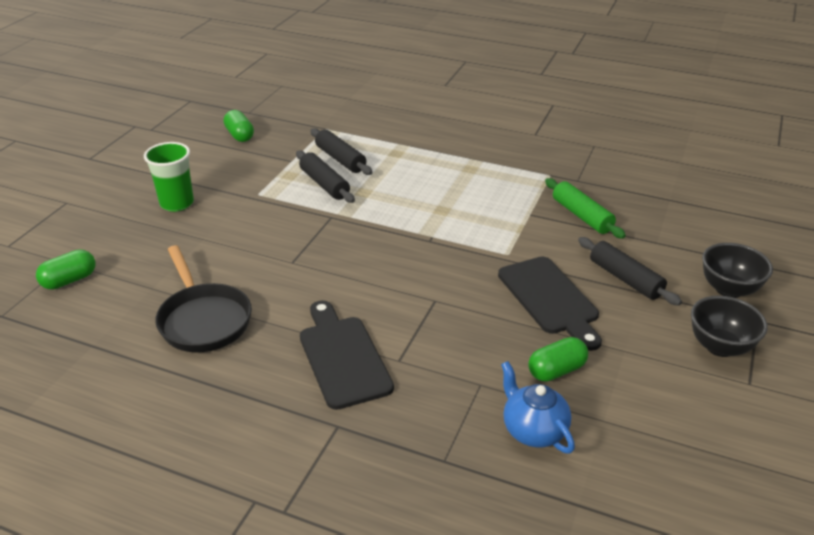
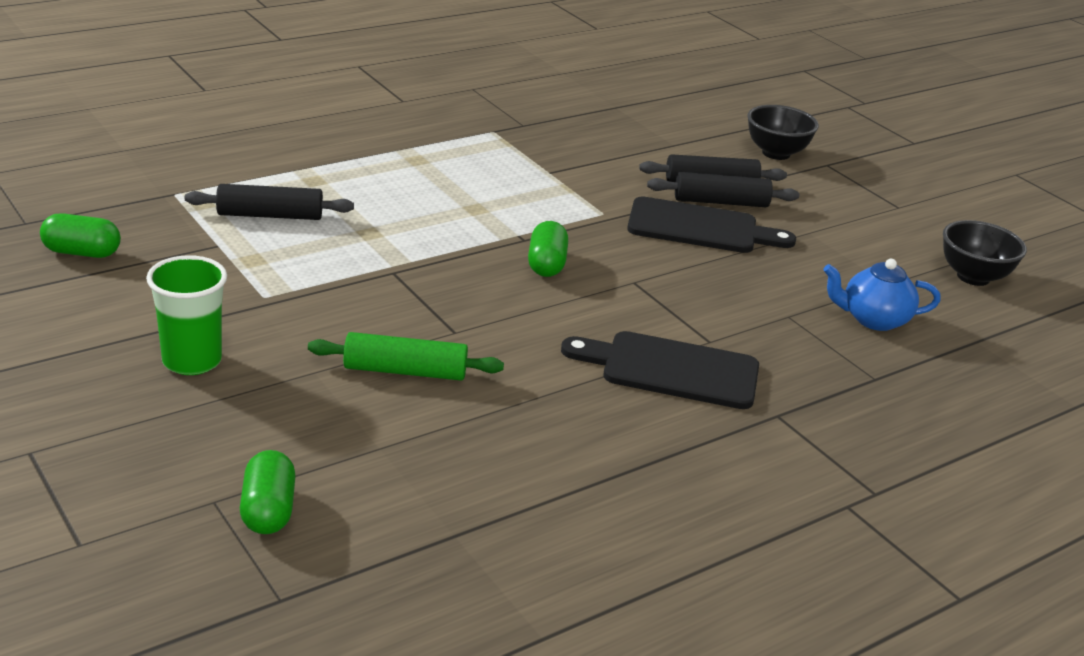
camera: 60 degrees left, 5 degrees down
(203, 320) = (500, 432): black pan -> none
(324, 184) = (312, 247): black rolling pin -> black rolling pin (721, 202)
(556, 370) = (805, 273): green capsule -> green capsule (546, 264)
(582, 216) = (587, 152): green rolling pin -> green rolling pin (405, 371)
(720, 347) = (844, 194): black bowl -> black bowl (973, 277)

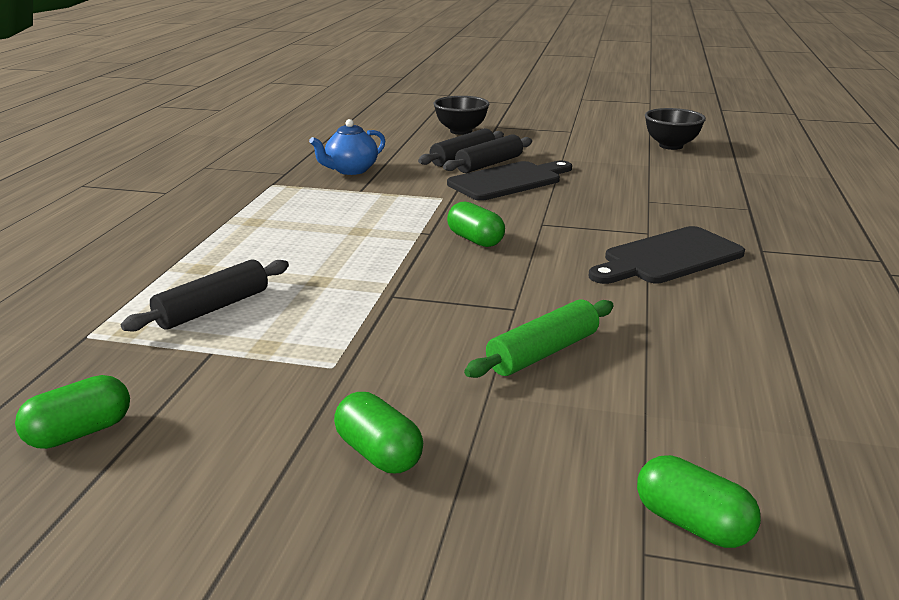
camera: 40 degrees left, 5 degrees down
(192, 361) = (379, 453): green cup -> green capsule
(873, 319) = (683, 183): blue teapot -> blue teapot (350, 170)

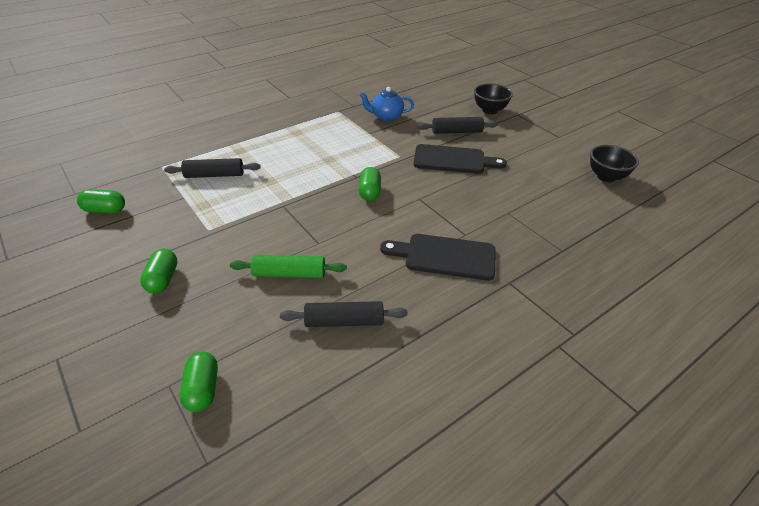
camera: 40 degrees right, 15 degrees up
(489, 164) = (463, 143): black rolling pin -> black rolling pin (344, 321)

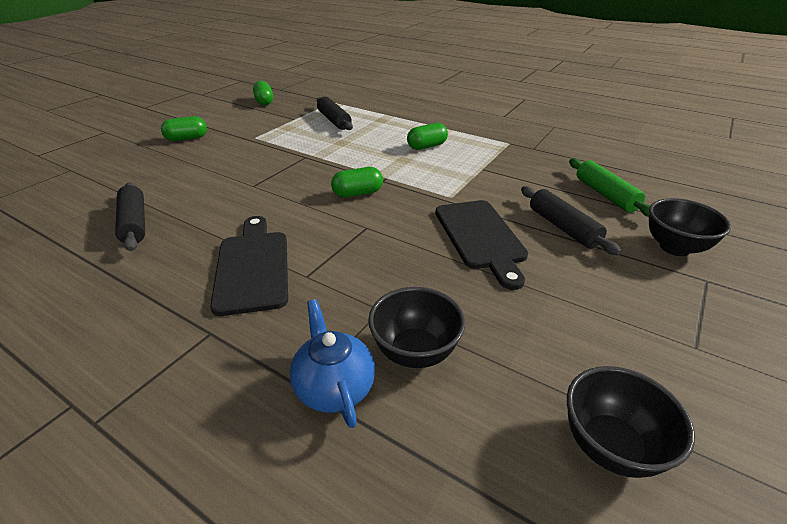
camera: 70 degrees right, 5 degrees down
(202, 389) = (62, 182): green capsule -> green capsule (427, 146)
(289, 273) = (202, 182): green rolling pin -> green rolling pin (605, 195)
(386, 117) = (534, 171): blue teapot -> blue teapot (334, 387)
(544, 209) = (415, 352): none -> black bowl

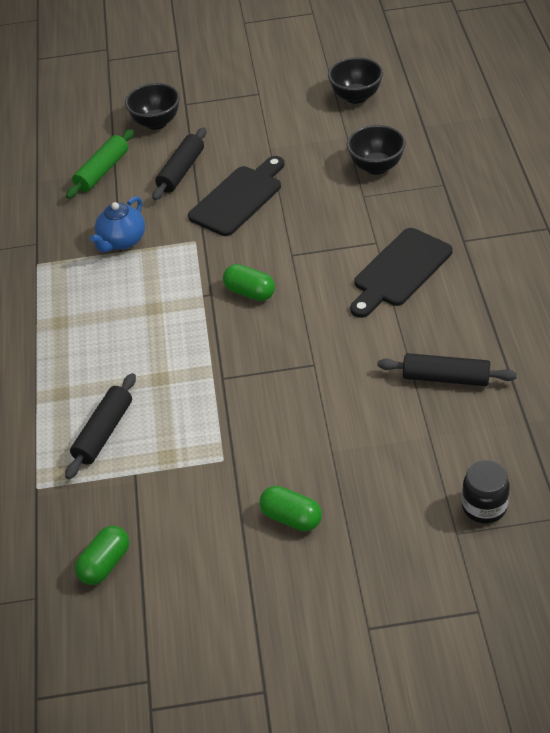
camera: 125 degrees left, 10 degrees up
(55, 184) = (484, 507): none -> black jar
(134, 223) = (446, 378): black rolling pin -> black rolling pin turned 75 degrees clockwise
(334, 387) = (430, 176): blue teapot -> blue teapot (122, 241)
(427, 146) = (104, 311): green capsule -> none

